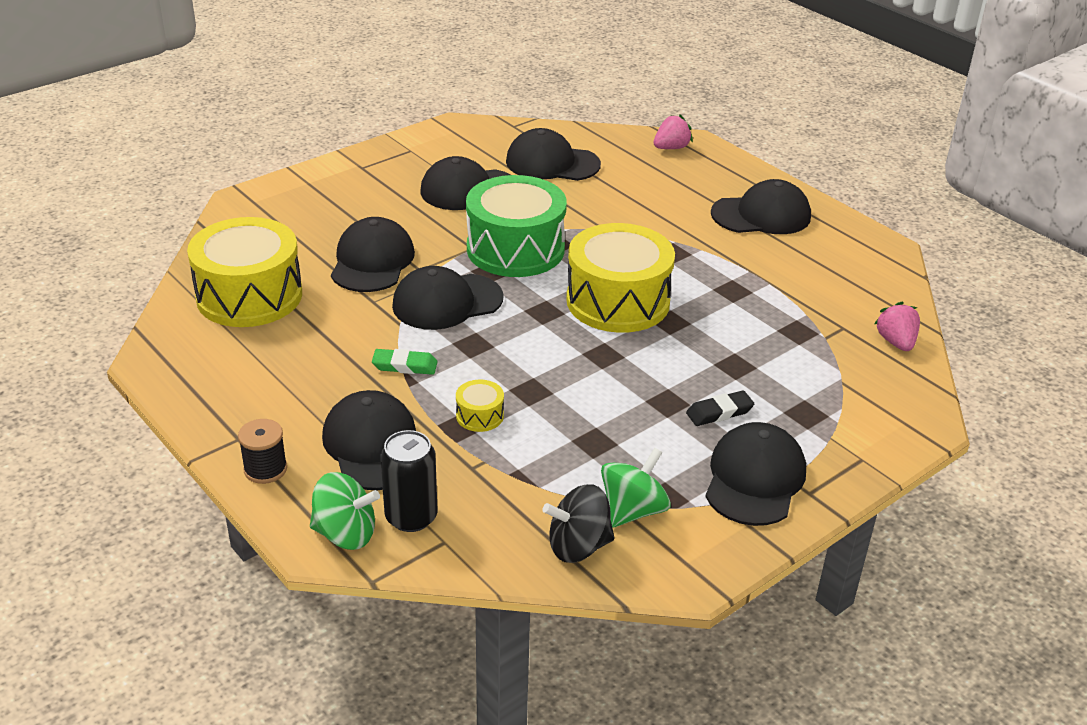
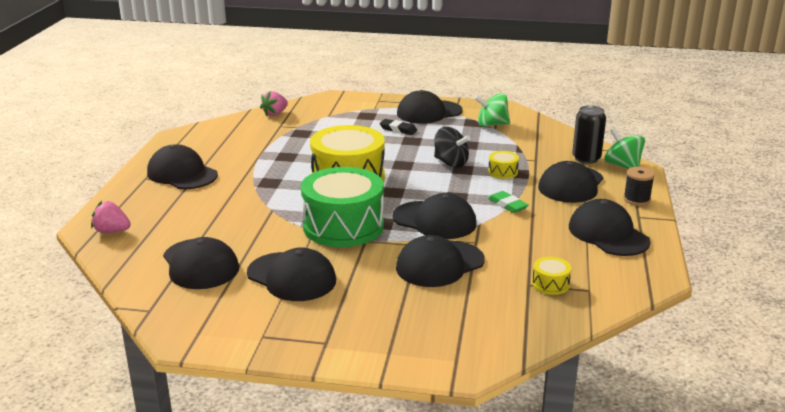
camera: 130 degrees left, 10 degrees down
(249, 296) = (550, 284): yellow drum -> yellow drum, size x0.41
(250, 388) = (608, 234): none -> black cap
(578, 546) = (530, 126): black spinning top -> black spinning top (450, 163)

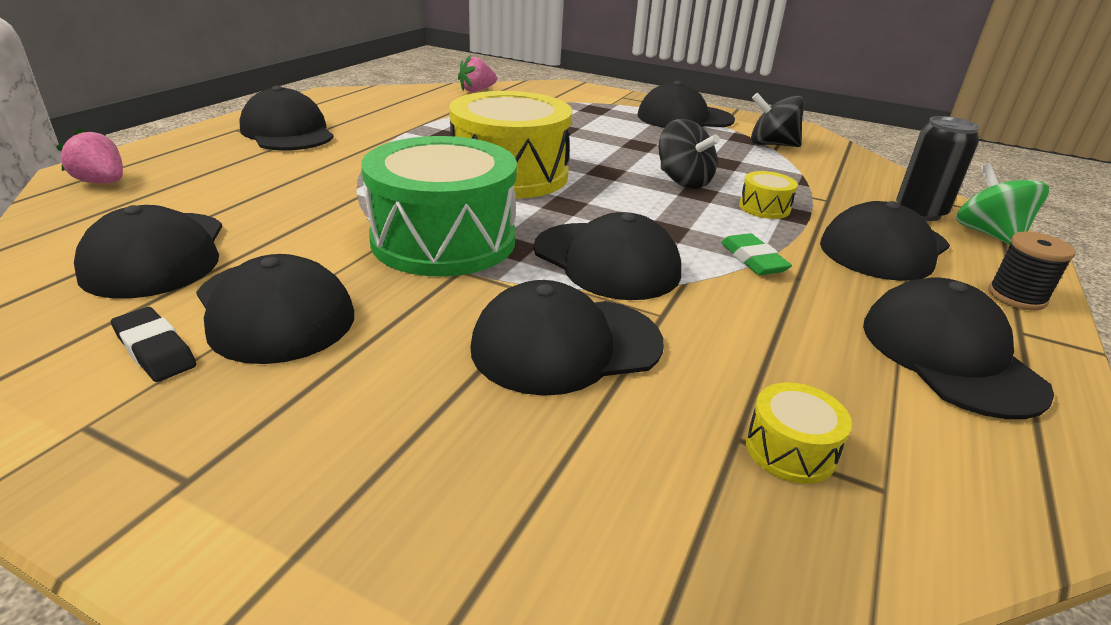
camera: 15 degrees right, 5 degrees up
(398, 129) = (628, 130): black eraser -> black eraser (155, 350)
(491, 125) = (771, 145): green spinning top -> black spinning top

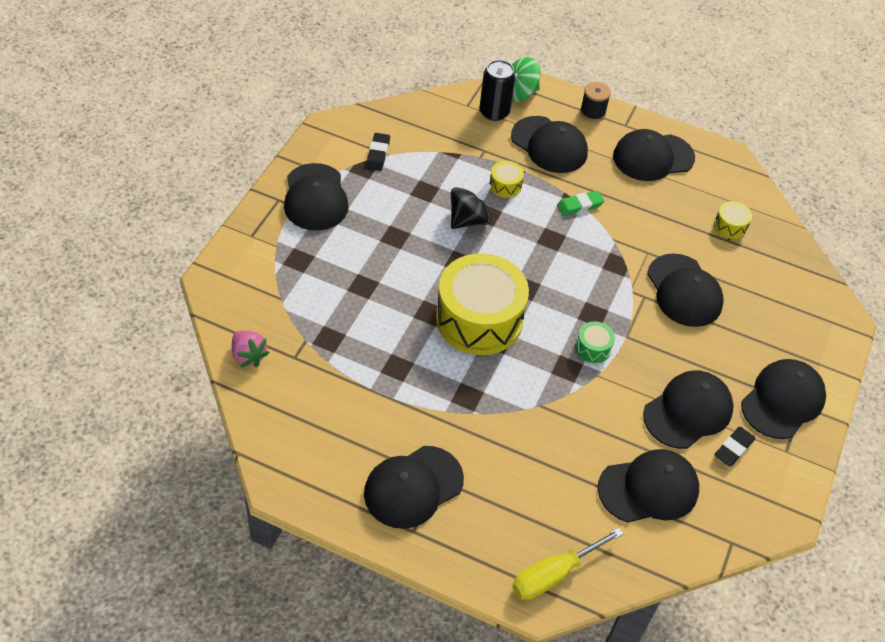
camera: 95 degrees left, 20 degrees up
(102, 182) = (553, 574): pink strawberry -> yellow screwdriver
(443, 240) = (593, 348): green drum -> green drum, size x0.41
(606, 261) = (598, 270): black cap -> black cap (782, 400)
(771, 145) = (378, 154): black spinning top -> black eraser

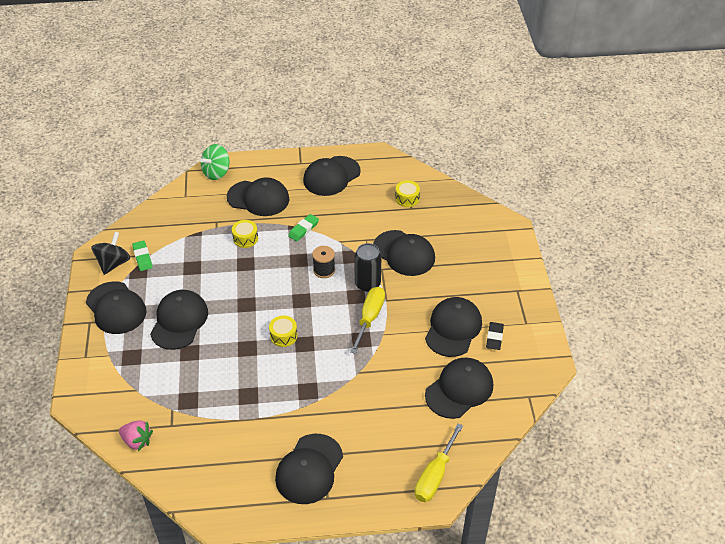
camera: 25 degrees left, 5 degrees down
(378, 154) = (142, 257): black eraser -> green eraser
(469, 220) = (235, 273): black spinning top -> black spinning top (113, 263)
(479, 319) = (283, 336): yellow drum -> yellow drum, size x0.41
(494, 112) = (207, 193): black can -> black can (367, 284)
(592, 113) = (274, 164): black spool -> black spool (324, 270)
(593, 348) = (369, 318): green drum -> yellow screwdriver
(782, 400) = (505, 293): black cap -> black cap (179, 321)

